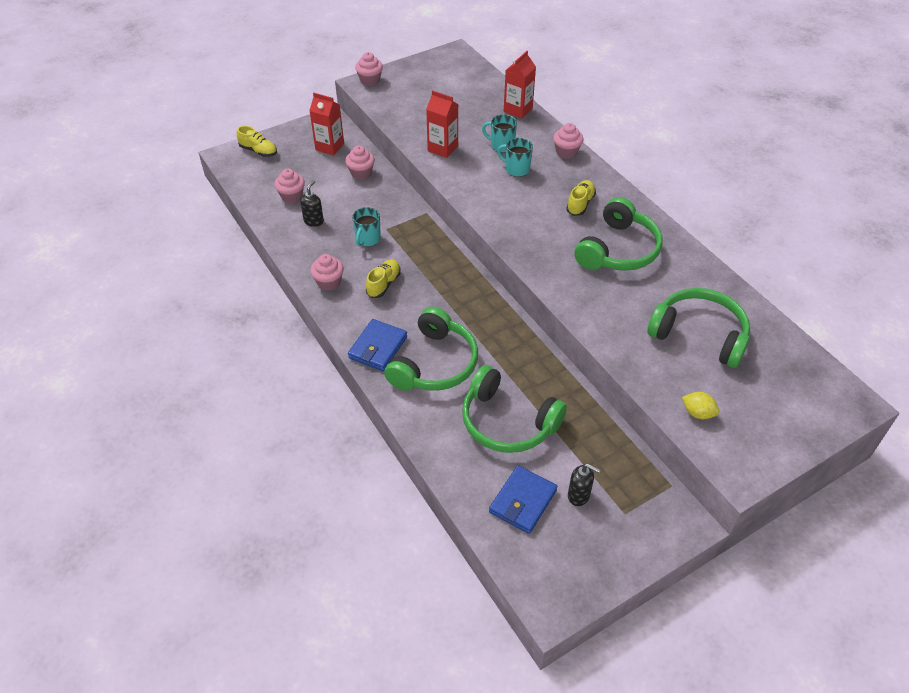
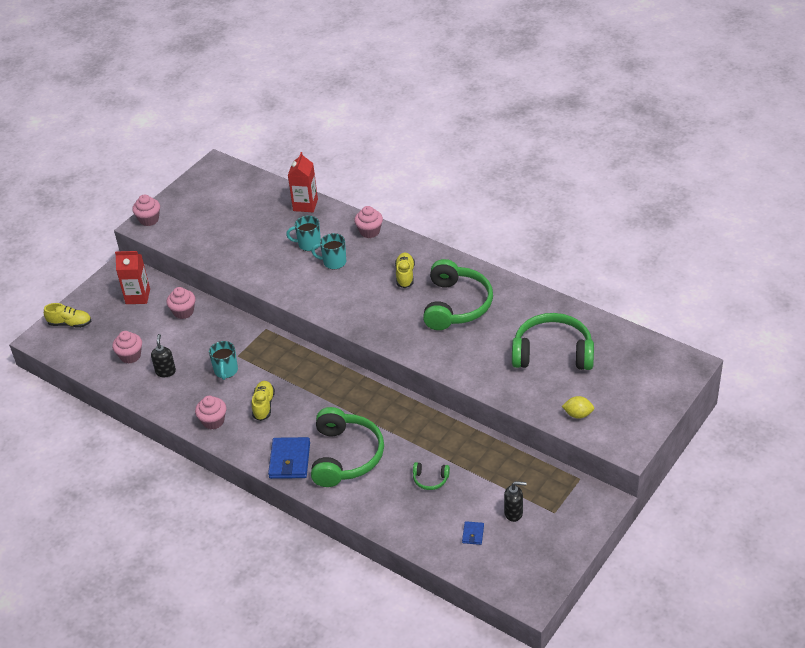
camera: 20 degrees left, 5 degrees down
(442, 148) = (256, 264): red carton -> none
(507, 422) = (430, 479): green headphones -> green headphones, size x0.43
(522, 501) = (473, 534): blue wallet -> blue wallet, size x0.49

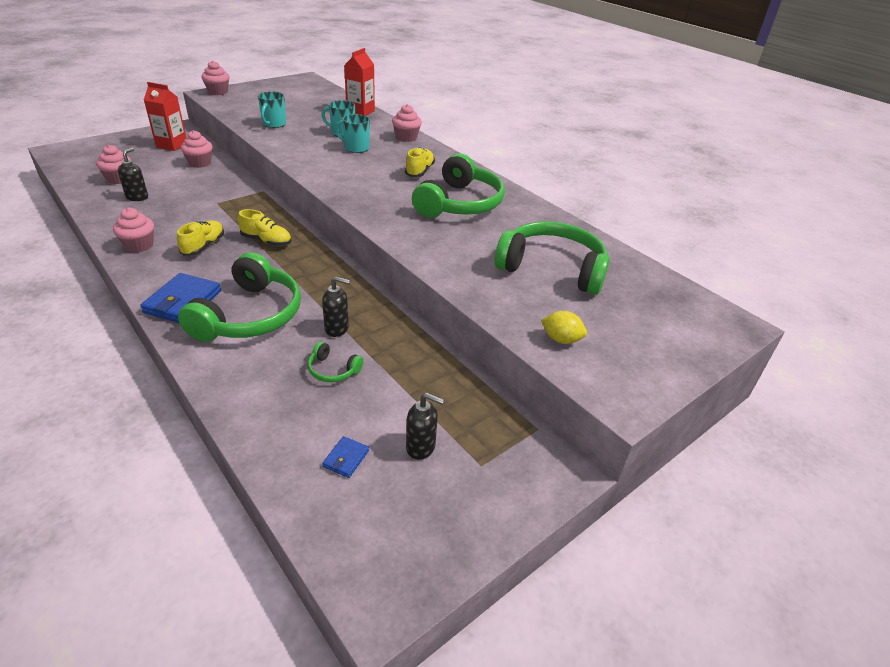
camera: 10 degrees right, 5 degrees down
(70, 323) = (94, 147): yellow shoe -> yellow shoe (266, 241)
(226, 371) = (194, 211): turquoise mug -> turquoise mug (274, 124)
(414, 447) = (337, 328): none -> black soap dispenser

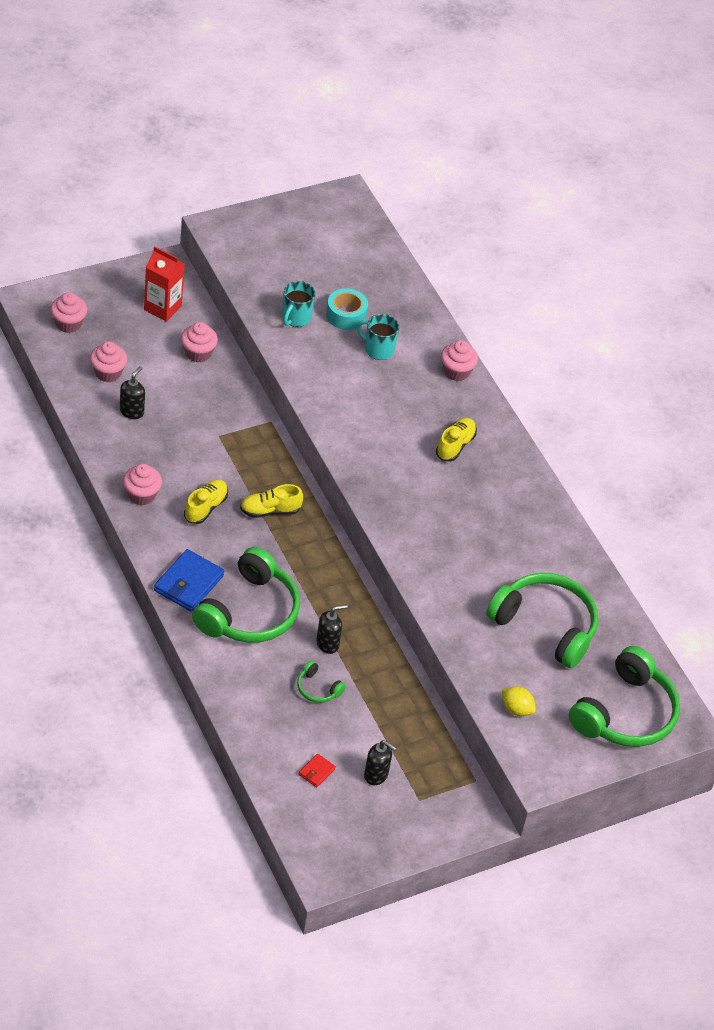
camera: 10 degrees right, 10 degrees up
(218, 92) = (227, 224): pink cupcake -> pink cupcake (68, 323)
(266, 241) = (270, 511): yellow shoe -> yellow shoe turned 135 degrees clockwise
(313, 120) = (346, 315): none -> turquoise tape
(337, 328) = (328, 644): black soap dispenser -> black soap dispenser turned 45 degrees counterclockwise
(346, 458) = (316, 772): blue wallet -> red wallet
(356, 148) = (389, 386): turquoise mug -> none
(360, 111) = (410, 300): red carton -> none
(459, 203) = (484, 512): green headphones -> green headphones (625, 713)

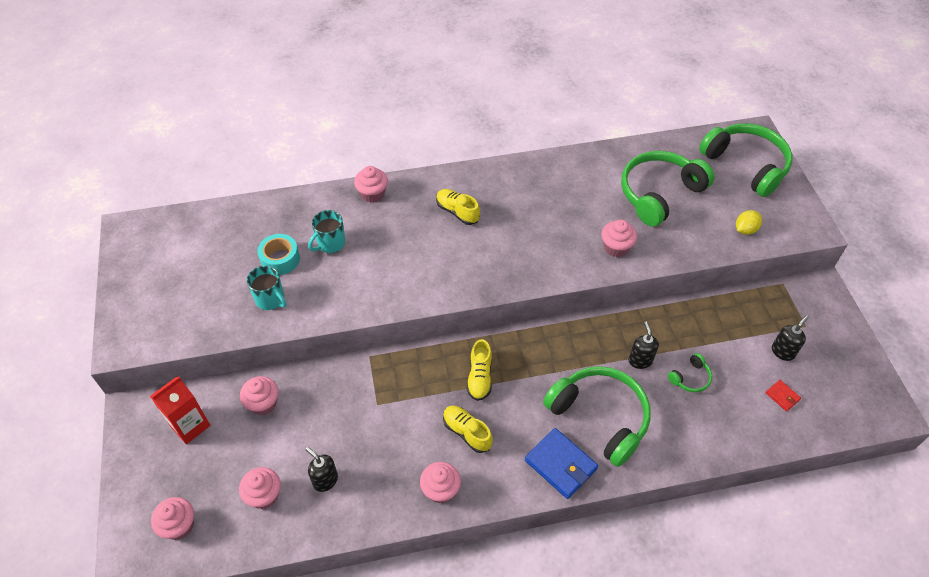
camera: 70 degrees left, 5 degrees up
(449, 587) = (616, 247): none -> pink cupcake

